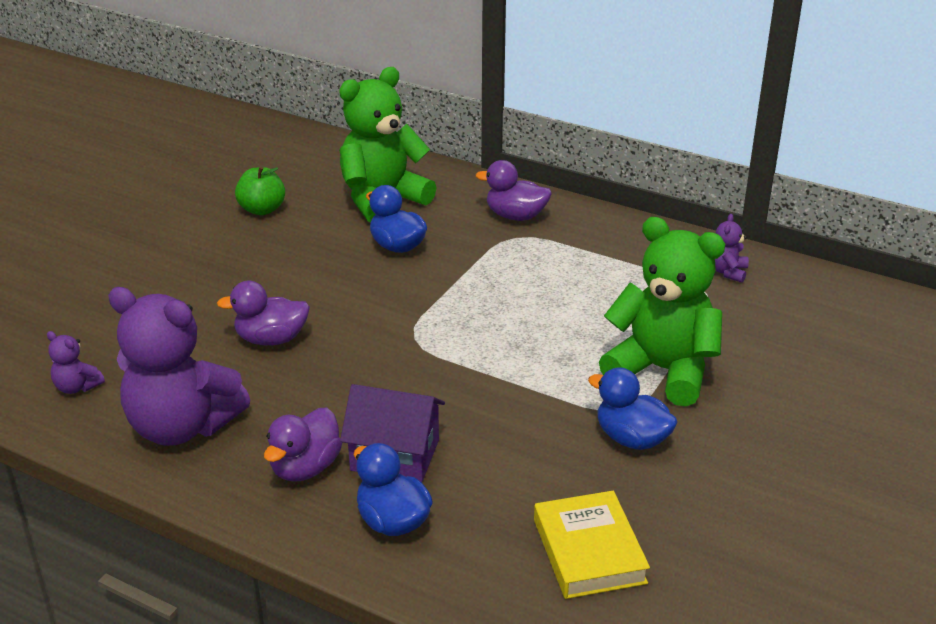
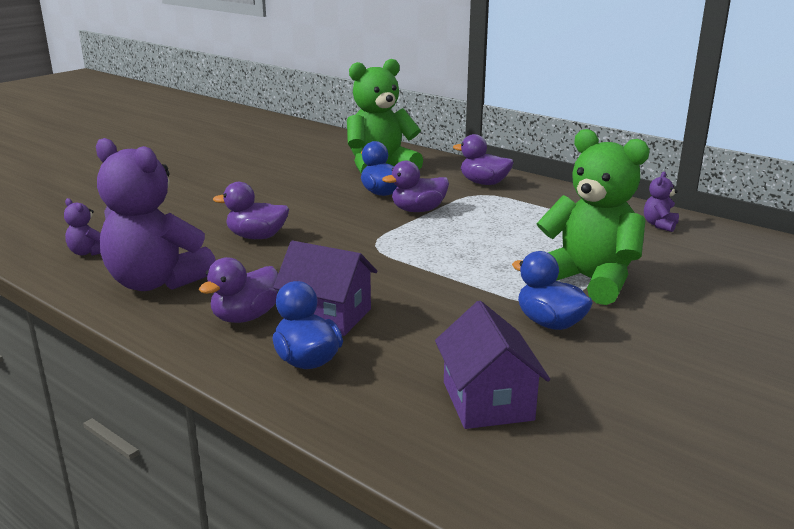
camera: 10 degrees right, 10 degrees down
(262, 209) = (285, 168): green apple -> none
(449, 273) = (418, 210): none -> purple duck
(589, 551) = (487, 401): yellow book -> purple house

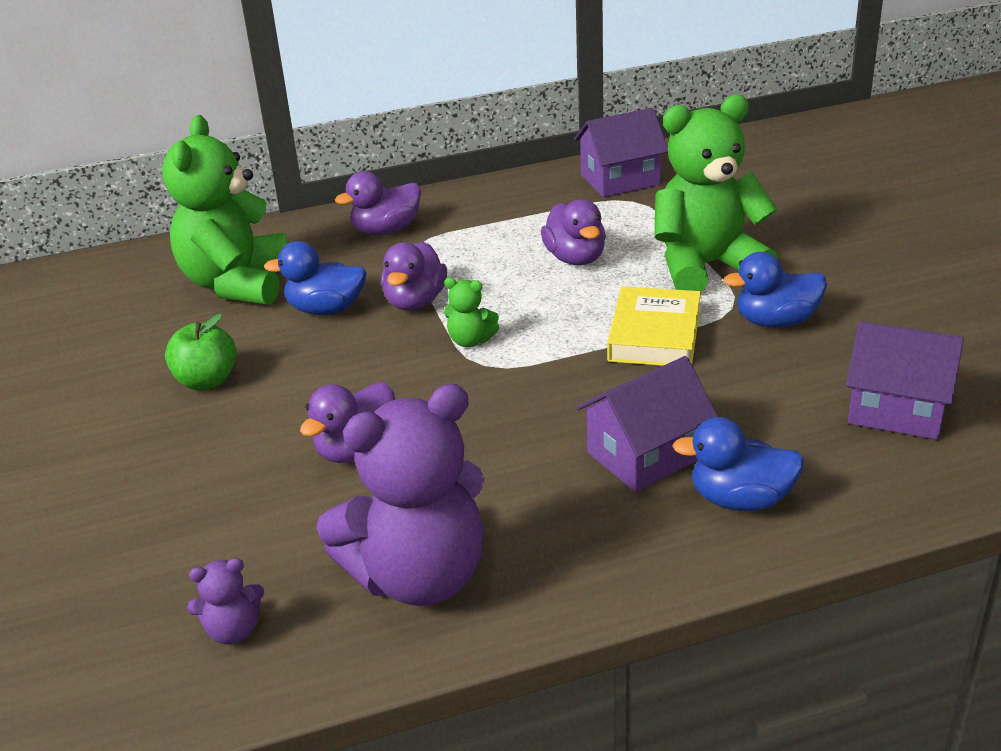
camera: 55 degrees left, 10 degrees up
(246, 317) = (596, 519): purple duck -> purple duck (575, 258)
(284, 189) = (207, 381): none -> green apple
(395, 234) = (470, 341): none -> green teddy bear
(472, 285) = (655, 335): none -> yellow book
(659, 225) = (620, 180): purple teddy bear -> purple house

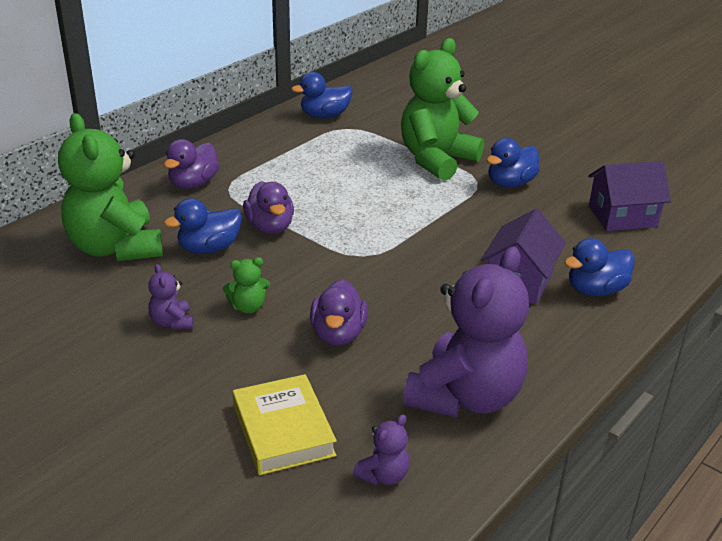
camera: 35 degrees left, 0 degrees up
(207, 381) = (172, 322): green apple -> purple teddy bear
(470, 341) = (337, 243): green teddy bear -> green teddy bear (248, 307)
(575, 258) = (349, 173): purple duck -> none
(620, 180) = (324, 116): purple house -> blue duck
(655, 335) = (450, 209): yellow book -> yellow book (283, 430)

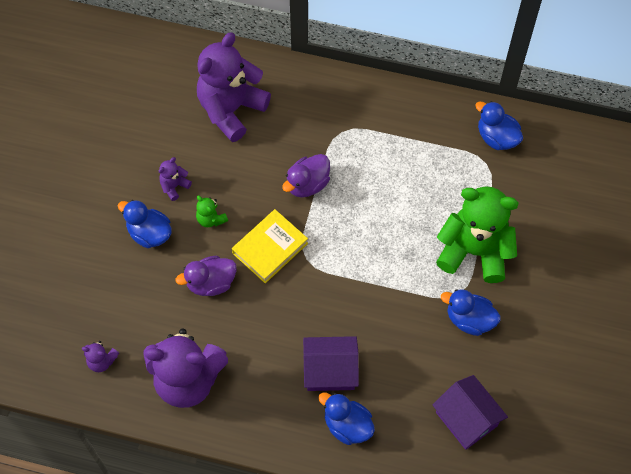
camera: 65 degrees right, 30 degrees up
(115, 248) = (231, 109): green teddy bear -> purple teddy bear
(193, 184) = (334, 106): purple duck -> none
(209, 248) = (261, 162): blue duck -> blue duck (149, 233)
(283, 430) = (112, 294): yellow book -> yellow book (270, 248)

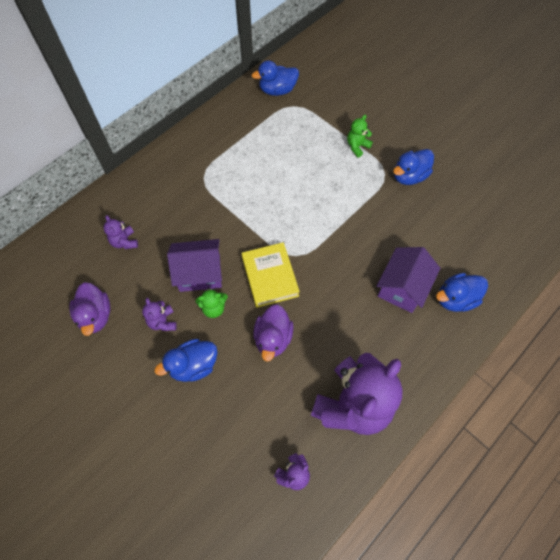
camera: 60 degrees left, 0 degrees up
(231, 109) = (124, 242): purple teddy bear -> purple teddy bear, size x0.42
(307, 184) = (231, 222): purple duck -> purple duck (95, 316)
(466, 419) = (487, 217): purple house -> purple house (200, 273)
(474, 251) = (357, 146): green teddy bear -> green teddy bear, size x0.42

